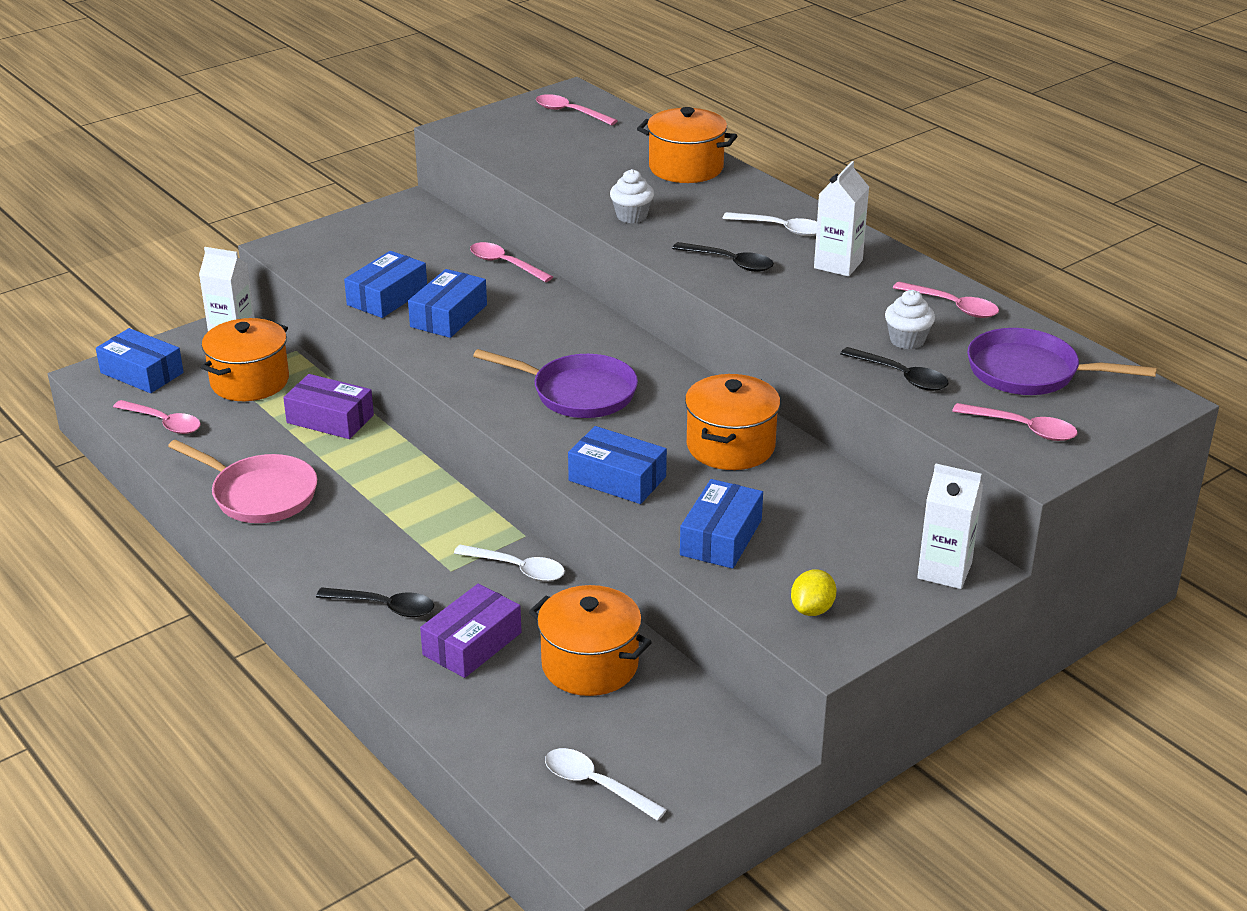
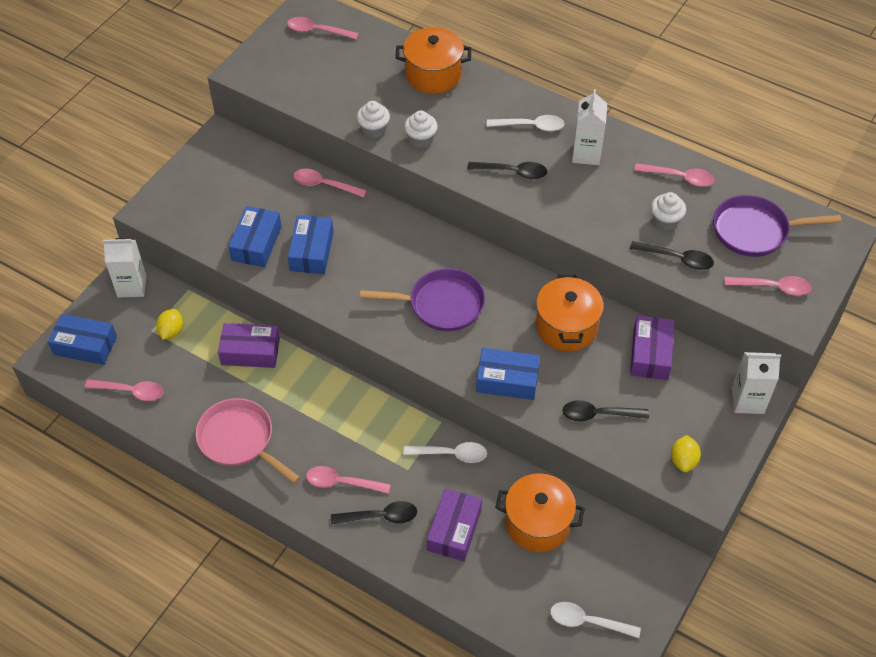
camera: 20 degrees left, 20 degrees up
(250, 381) = (171, 331): orange pot -> yellow lemon
(259, 494) = (239, 440): pink pan -> pink pan turned 150 degrees counterclockwise
(358, 563) = (342, 482): none -> pink spoon
(579, 199) = (374, 130): none -> white cupcake
(721, 537) = (599, 414): blue box -> black spoon
(831, 496) = (650, 354): none -> purple box

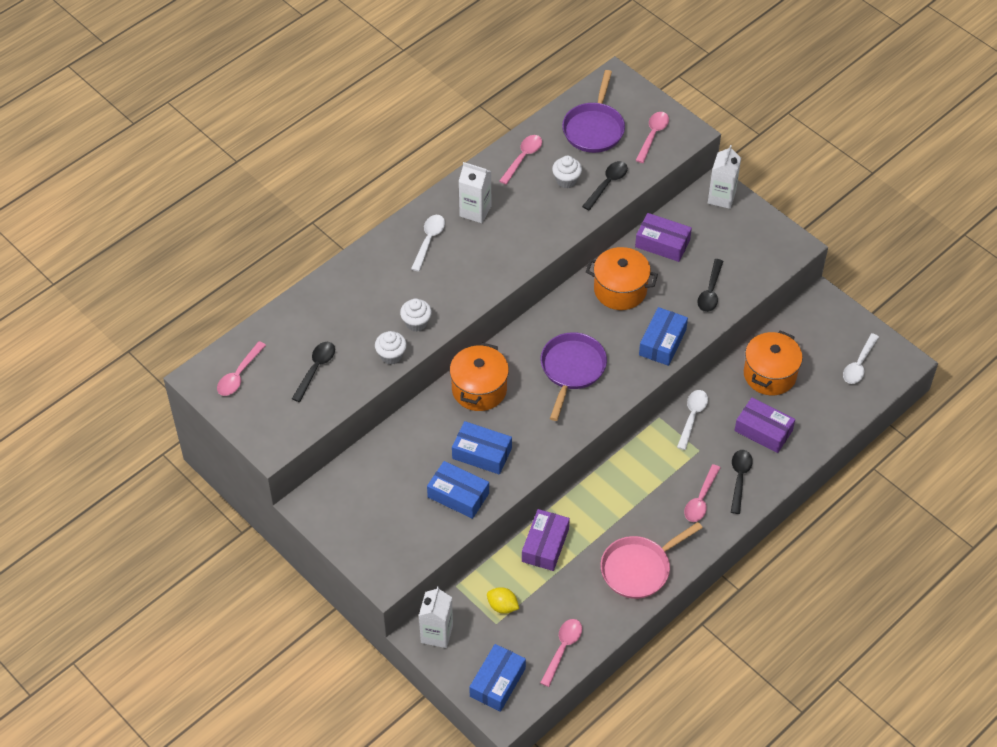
camera: 75 degrees left, 0 degrees up
(324, 185) = (404, 429): pink spoon -> none
(433, 75) = (337, 296): orange pot -> orange pot (479, 389)
(512, 172) = (478, 266): black spoon -> black spoon (315, 369)
(683, 460) = (764, 251): yellow lemon -> none

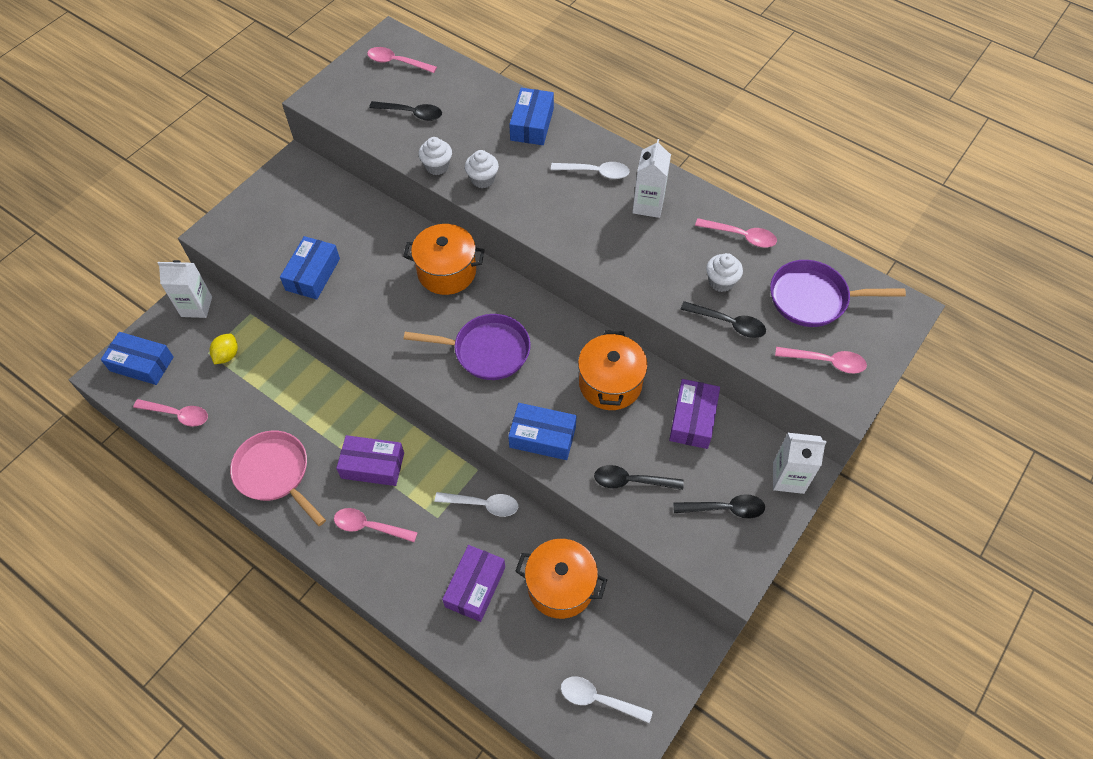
camera: 80 degrees right, 5 degrees up
(482, 453) = (366, 286): blue box -> blue box (532, 124)
(545, 545) = (300, 382): purple box -> purple box (372, 465)
(739, 479) = (402, 566): black spoon -> black spoon (724, 509)

